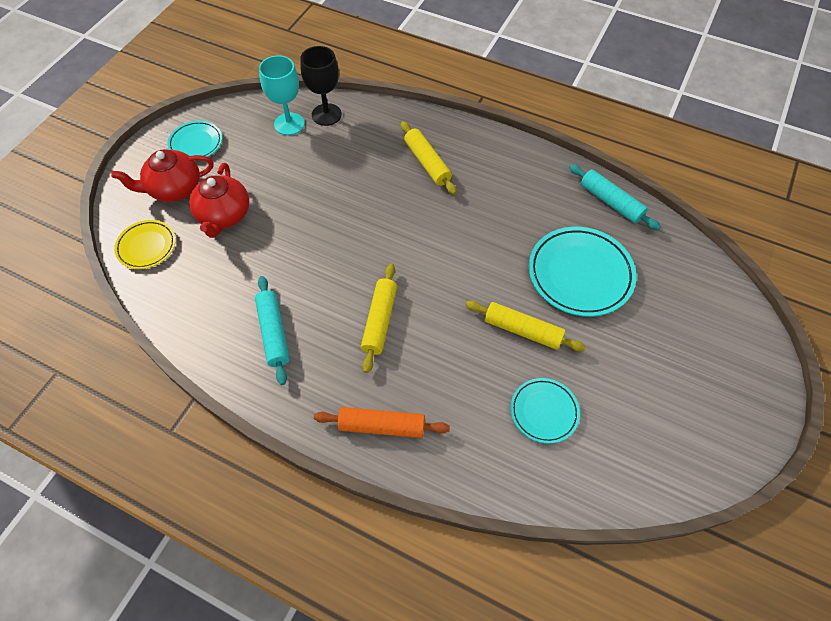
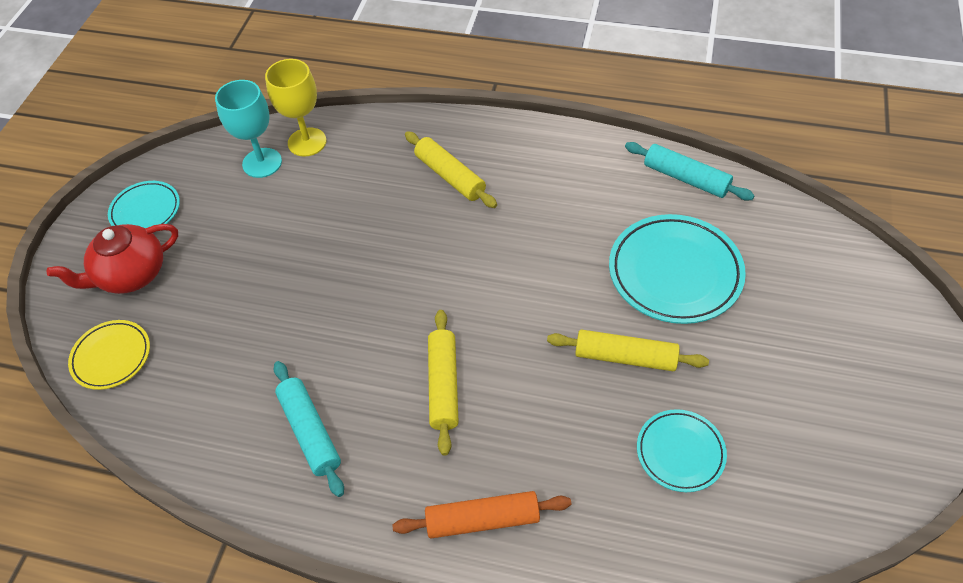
camera: 10 degrees left, 5 degrees down
(224, 216) = (206, 295): red teapot -> none
(326, 114) = (307, 142): black goblet -> yellow goblet

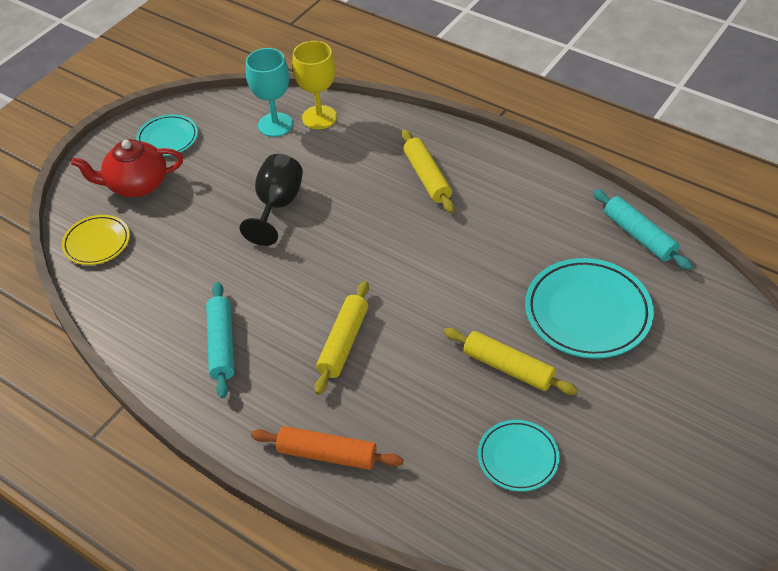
camera: 20 degrees right, 5 degrees down
(303, 252) = (277, 205): none -> black goblet

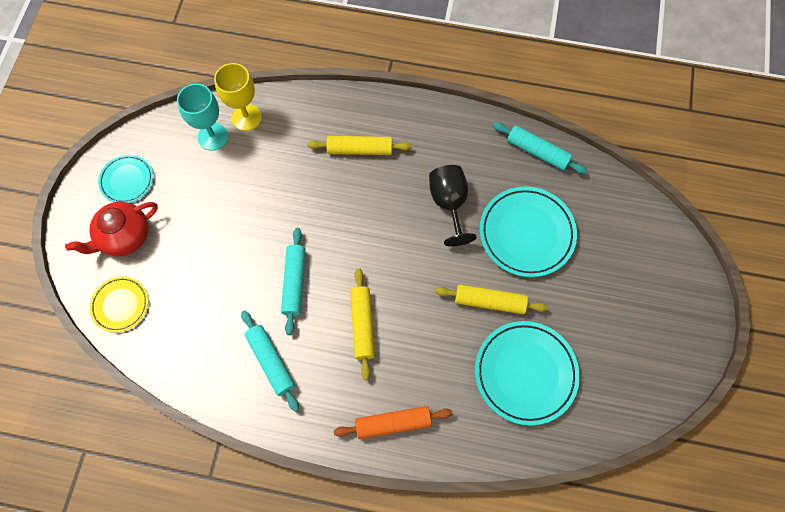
camera: 25 degrees left, 20 degrees up
(277, 205) = (253, 217): black goblet -> black goblet (449, 204)
(289, 278) = (295, 283): none -> turquoise rolling pin
(427, 177) = (360, 149): yellow rolling pin -> yellow rolling pin turned 45 degrees counterclockwise
(518, 458) = (525, 373): turquoise plate -> turquoise plate, size x1.73

